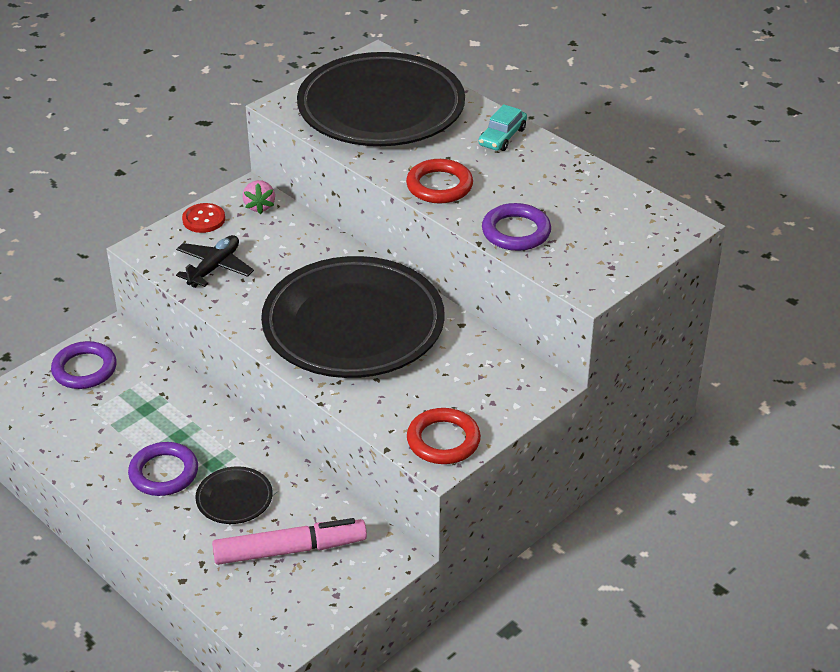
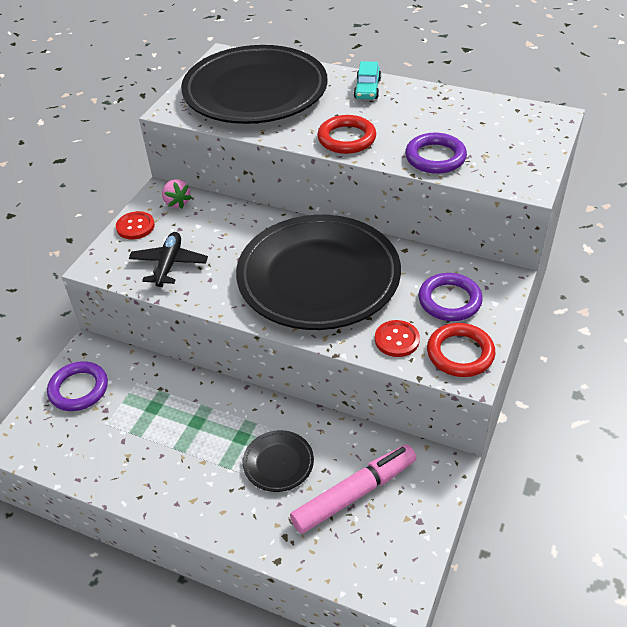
camera: 20 degrees left, 5 degrees up
(164, 473) = (202, 461): purple ring -> purple ring (449, 300)
(390, 408) = (397, 340): none -> red button

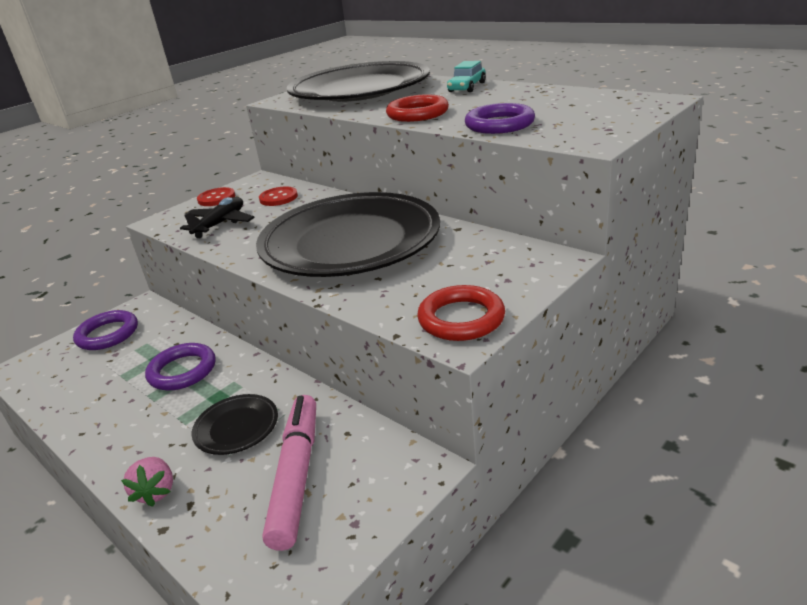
camera: 20 degrees right, 15 degrees down
(177, 202) = (266, 185): pink strawberry -> pink strawberry (156, 492)
(355, 494) = (297, 475): pink marker -> pink marker turned 75 degrees counterclockwise
(397, 340) = (395, 299): red button -> red button (278, 198)
(449, 300) = (480, 271): purple ring -> purple ring (182, 371)

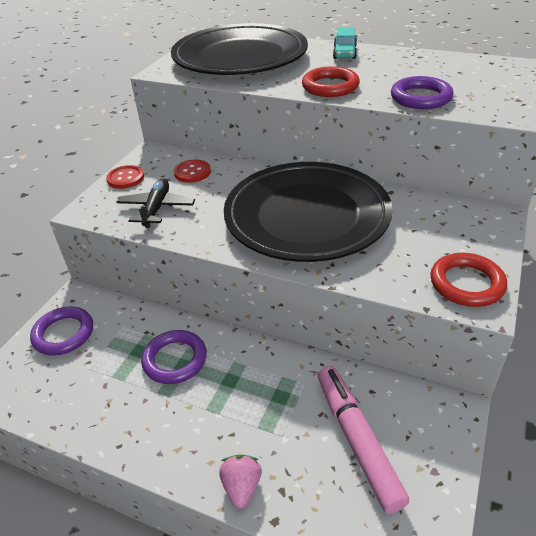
camera: 20 degrees left, 10 degrees up
(156, 492) = (242, 487): pink strawberry -> pink strawberry turned 150 degrees counterclockwise
(236, 427) = (271, 407): black plate -> none

